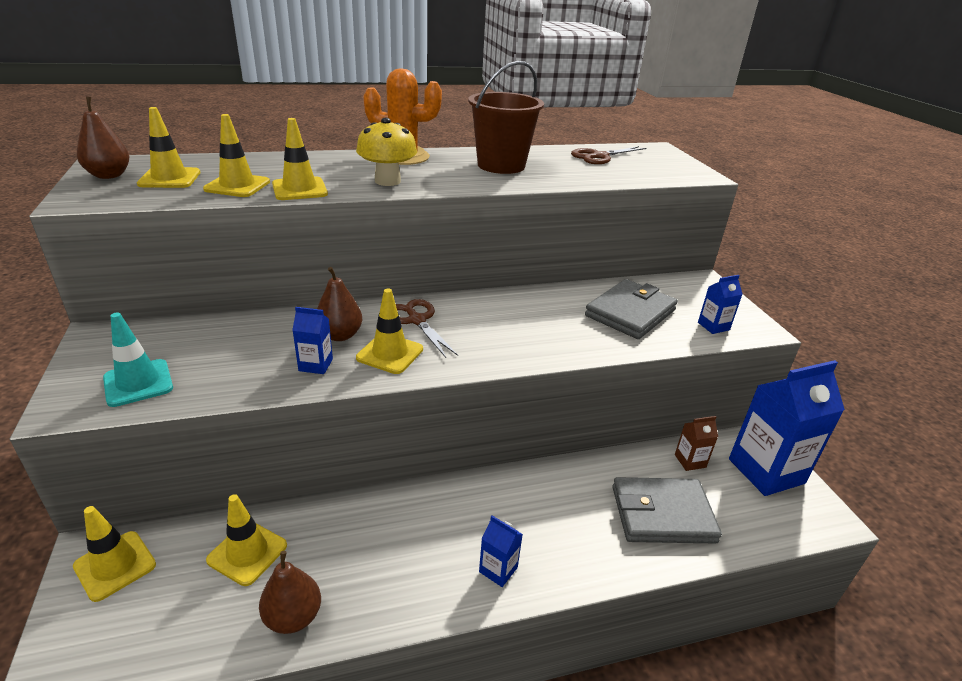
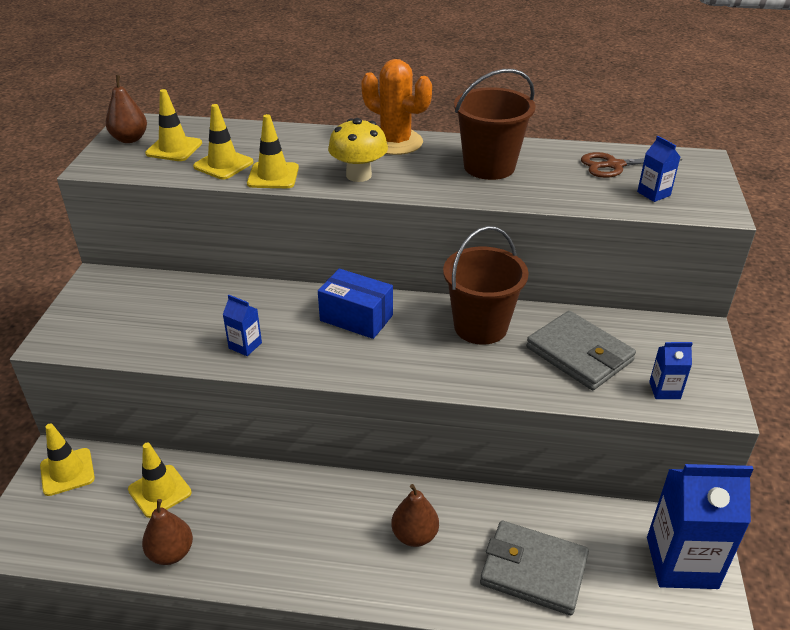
camera: 25 degrees right, 5 degrees up
(138, 383) = (107, 331): turquoise traffic cone -> none
(340, 335) = (280, 320): brown pear -> brown pear (414, 535)
(390, 354) = (312, 348): yellow traffic cone -> none
(417, 320) = (356, 318): brown scissors -> blue box
(498, 569) = (348, 570): blue carton -> blue carton (653, 194)
(535, 307) = (480, 327): none -> brown bucket
(630, 313) = (579, 354): grey wallet -> grey wallet turned 75 degrees clockwise
(690, 461) = (601, 527): brown carton -> none

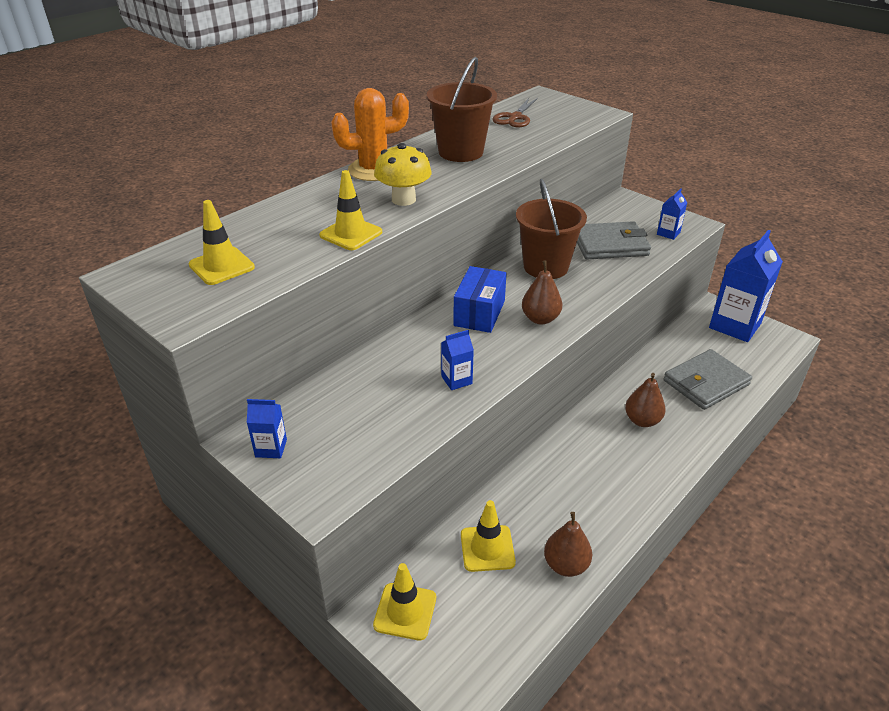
camera: 55 degrees left, 0 degrees up
(130, 139) = (159, 285): brown pear -> brown pear (540, 319)
(223, 164) = (294, 250): yellow traffic cone -> none
(356, 318) = (479, 313): blue box -> blue box turned 45 degrees counterclockwise
(653, 194) = (563, 121): blue carton -> blue carton (271, 448)

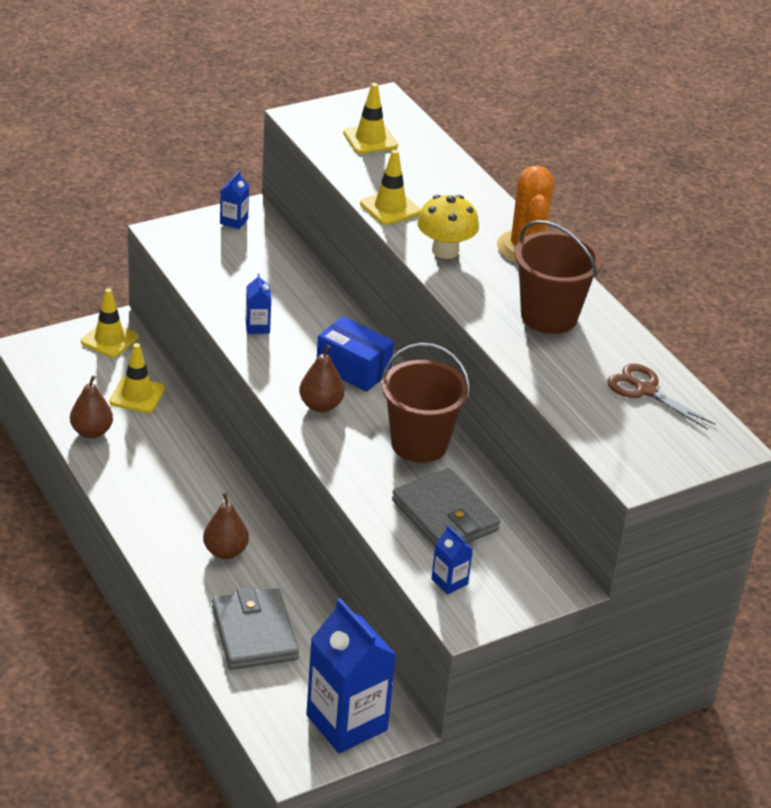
camera: 105 degrees right, 0 degrees up
(610, 245) = (445, 515): grey wallet -> grey wallet turned 45 degrees counterclockwise

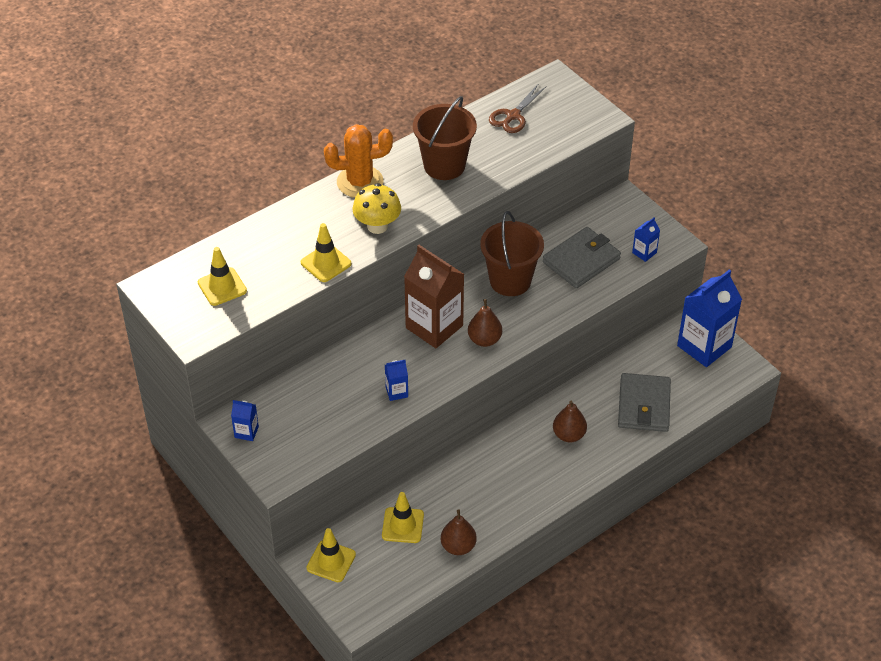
camera: 95 degrees left, 10 degrees up
(254, 633) = (644, 405): grey wallet -> grey wallet turned 60 degrees counterclockwise
(353, 369) = (434, 327): blue box -> brown carton

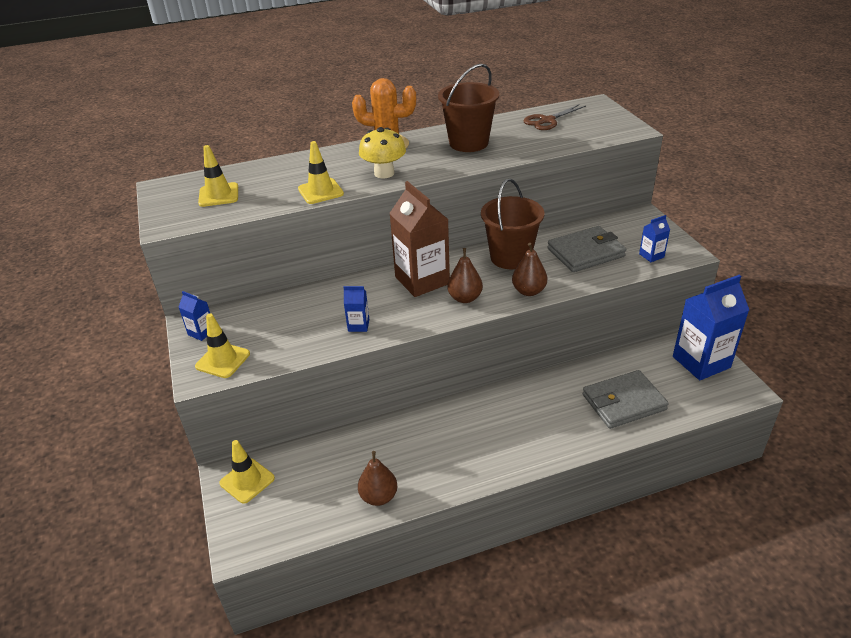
camera: 20 degrees right, 10 degrees down
(402, 525) = (334, 462): yellow traffic cone -> yellow traffic cone (223, 360)
(569, 435) = (536, 414): brown pear -> brown pear (528, 291)
(644, 405) = (623, 402): grey wallet -> grey wallet turned 45 degrees clockwise

